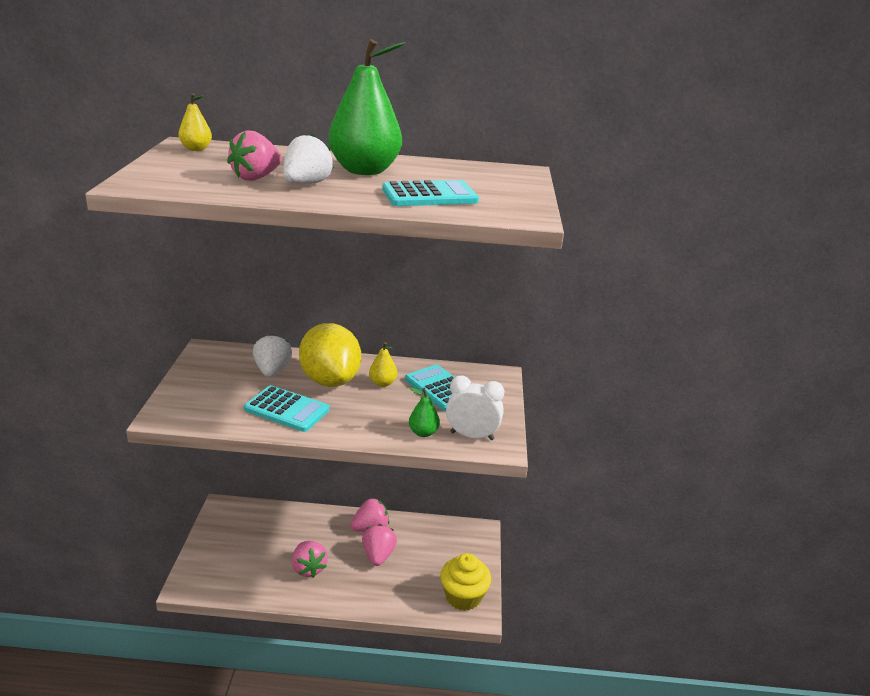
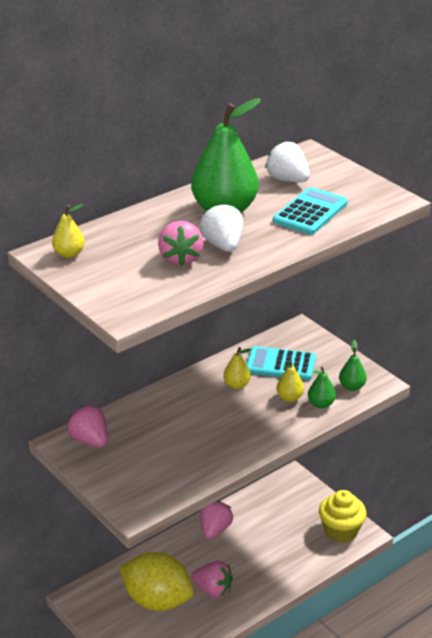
camera: 40 degrees left, 5 degrees up
(272, 371) = (145, 426): white strawberry -> white strawberry (287, 180)
(287, 409) = (209, 447): turquoise calculator -> none
(330, 380) = (198, 406): yellow lemon -> yellow lemon (157, 600)
(378, 555) = (248, 545): pink strawberry -> pink strawberry (90, 440)
(406, 414) = (289, 398): none -> yellow pear
(472, 436) = (352, 386): white clock -> green pear

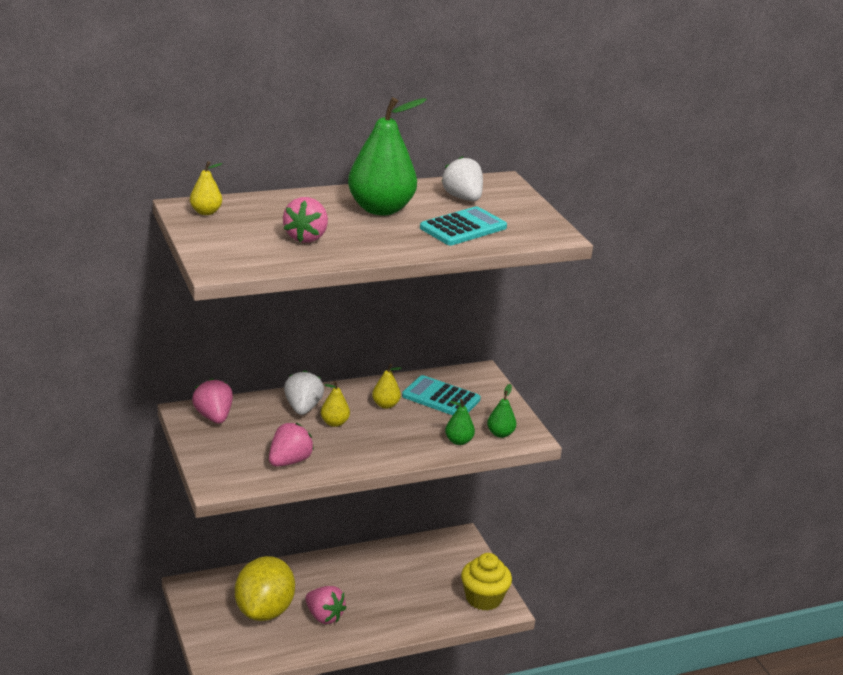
camera: 15 degrees right, 5 degrees down
(157, 600) = (264, 611): yellow lemon -> yellow lemon turned 60 degrees clockwise
(215, 530) = (356, 564): pink strawberry -> pink strawberry (289, 461)
(223, 245) = (355, 236): white strawberry -> white strawberry (302, 408)
(289, 398) = (431, 428): yellow pear -> yellow pear (334, 423)

